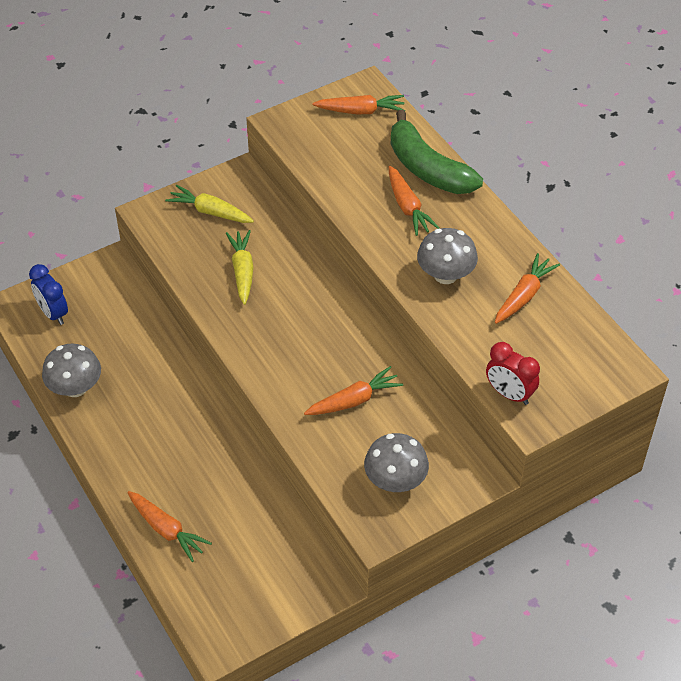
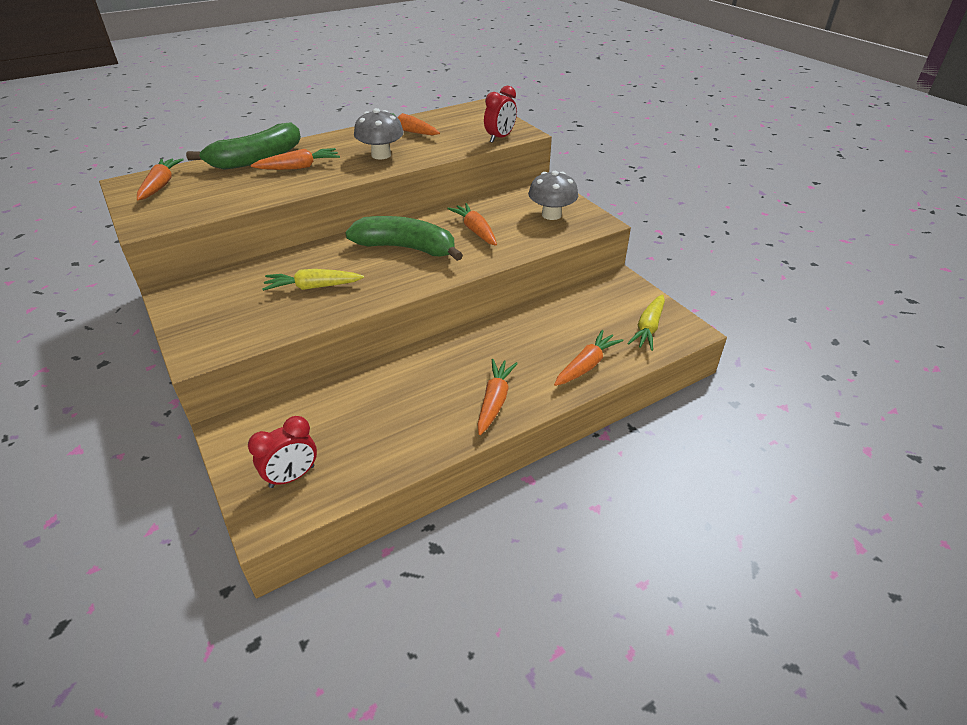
camera: 90 degrees left, 10 degrees down
(53, 313) = (292, 476): blue clock -> red clock
(75, 387) = (412, 445): grey mushroom -> none
(122, 448) = (494, 401): none -> orange carrot
(210, 212) = (219, 309): yellow carrot -> yellow carrot (648, 328)
(314, 338) = (407, 248): none -> green banana

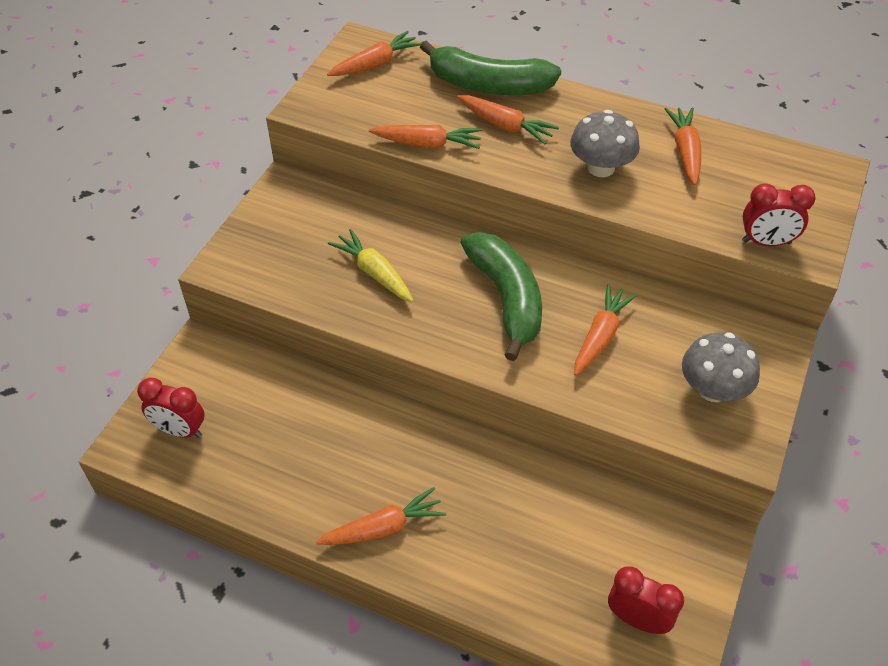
camera: 55 degrees right, 10 degrees up
(586, 365) = (509, 585): orange carrot -> orange carrot (427, 144)
(648, 328) = (637, 619): yellow carrot -> red clock

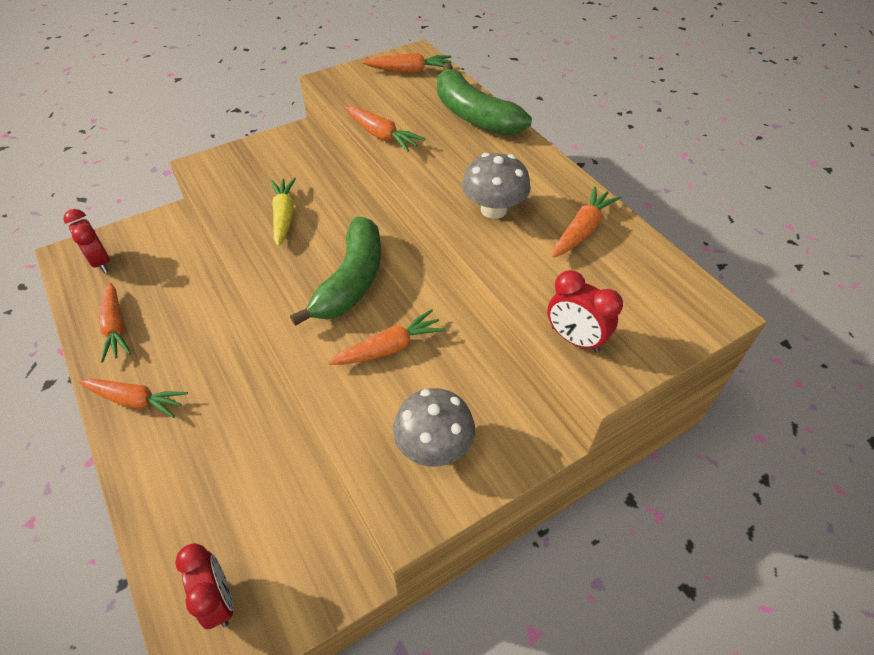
camera: 35 degrees right, 0 degrees up
(505, 126) = (453, 148): orange carrot -> orange carrot (116, 327)

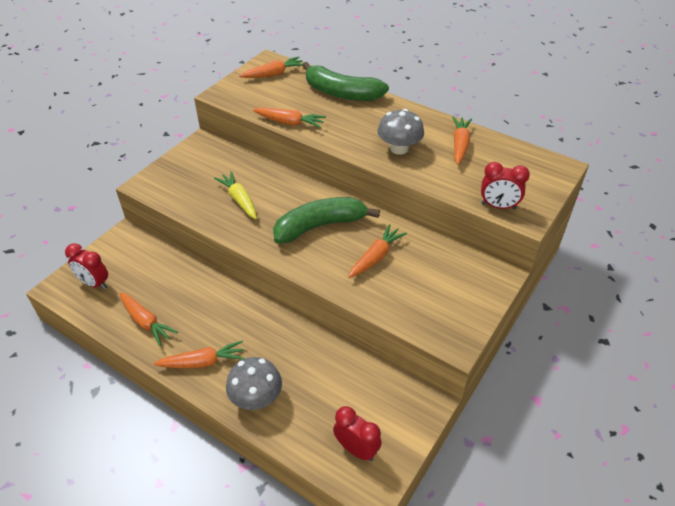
camera: 25 degrees left, 5 degrees down
(351, 281) = (320, 226): green banana -> green banana turned 105 degrees counterclockwise
(434, 446) = (443, 300): grey mushroom -> grey mushroom (256, 398)

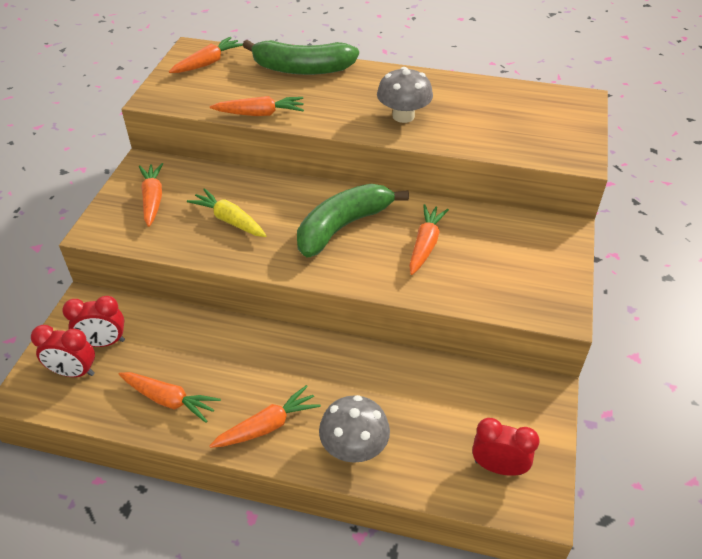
camera: 20 degrees left, 0 degrees up
(460, 145) = (466, 98): orange carrot -> orange carrot (153, 199)
(498, 206) = (544, 153): red clock -> red clock (104, 342)

